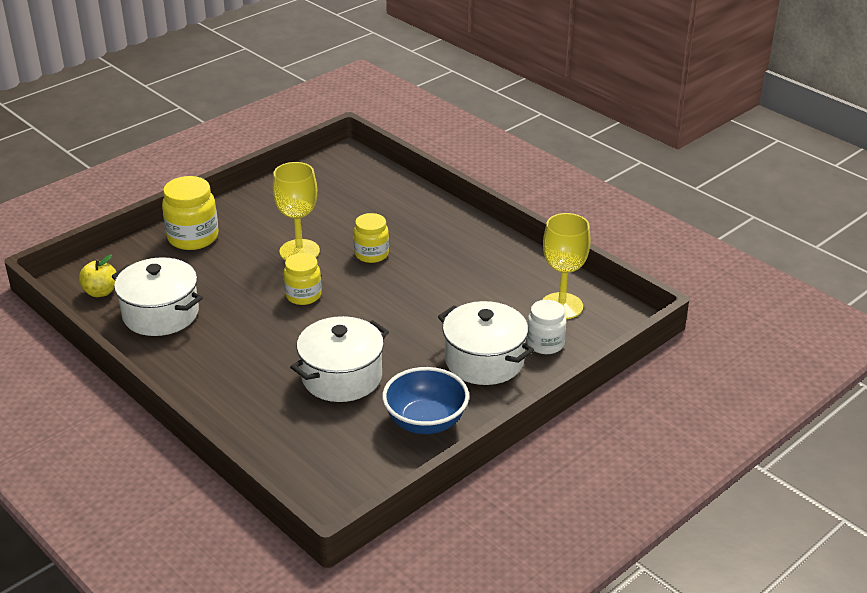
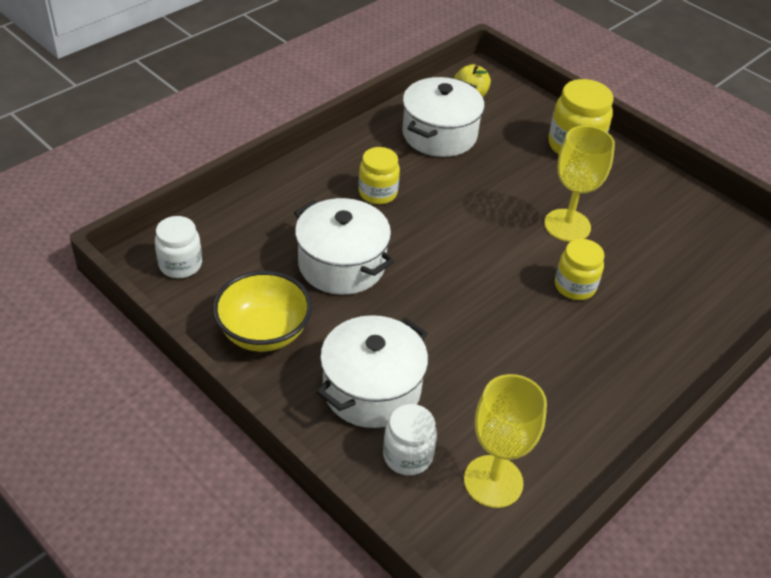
camera: 85 degrees right, 10 degrees up
(303, 295) = (483, 231): yellow jar -> yellow jar (377, 193)
(338, 481) = (180, 265): none -> white jar
(425, 422) = (264, 332): blue bowl -> yellow bowl

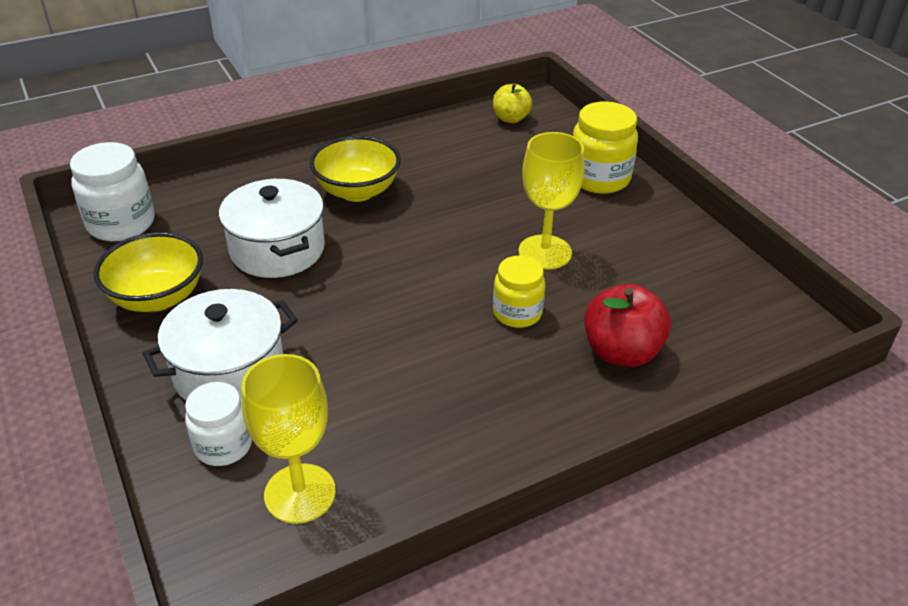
camera: 20 degrees right, 5 degrees down
(180, 265) = (121, 224): white jar -> white jar, size x1.51
(377, 193) = (357, 191): yellow jar -> yellow bowl
(439, 134) = (456, 148): white pot -> none
(670, 305) = (621, 352): none -> red apple

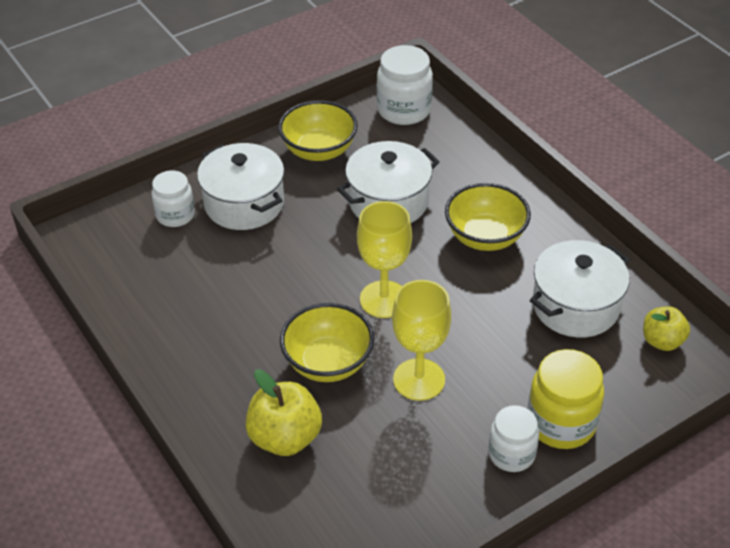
camera: 85 degrees right, 5 degrees up
(300, 493) = (135, 259): yellow goblet -> yellow goblet (384, 299)
(463, 153) = (575, 306): none -> white pot
(517, 313) = (328, 363): yellow jar -> yellow bowl
(621, 352) = (285, 438): red apple -> yellow apple
(634, 208) = (511, 454): none -> white jar

